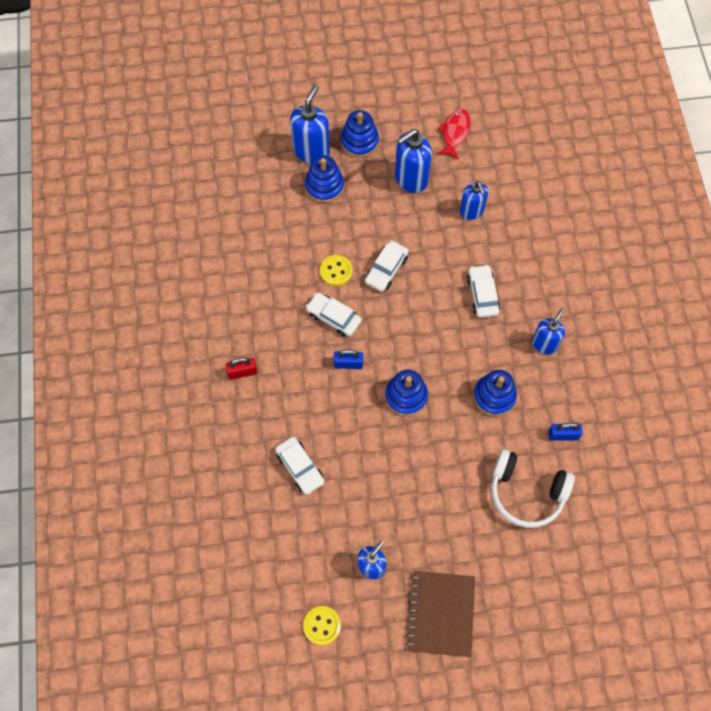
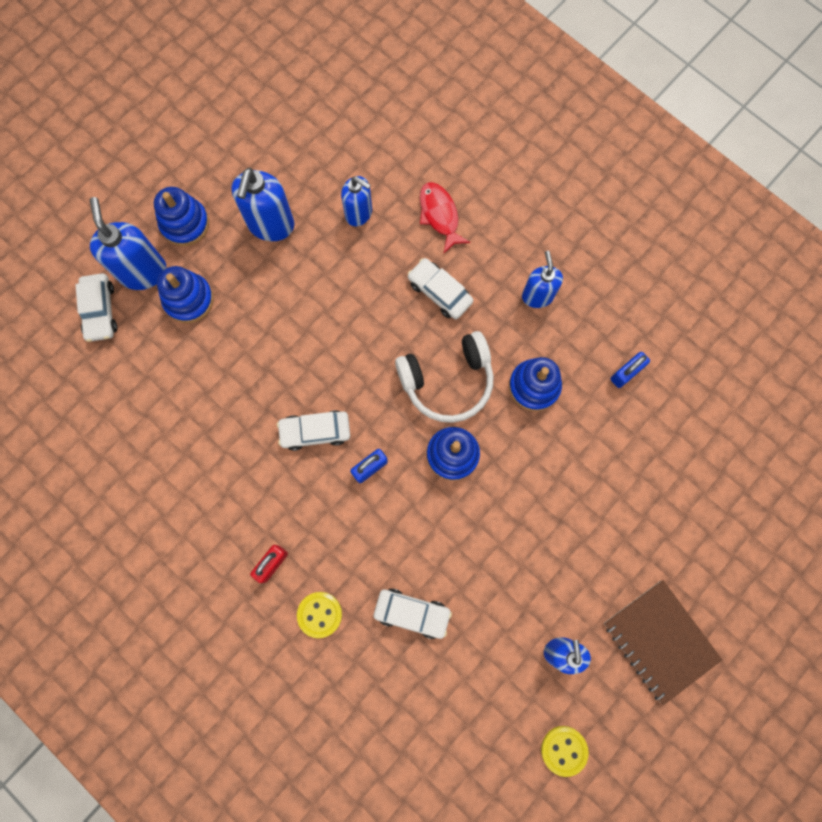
camera: 40 degrees left, 10 degrees up
(336, 271) = (277, 381): yellow button -> yellow button (319, 614)
(386, 269) = (325, 340): white car -> white car (100, 311)
(454, 133) = (274, 142): red fish -> red fish (439, 215)
(526, 492) = (639, 457): white headphones -> white headphones (447, 381)

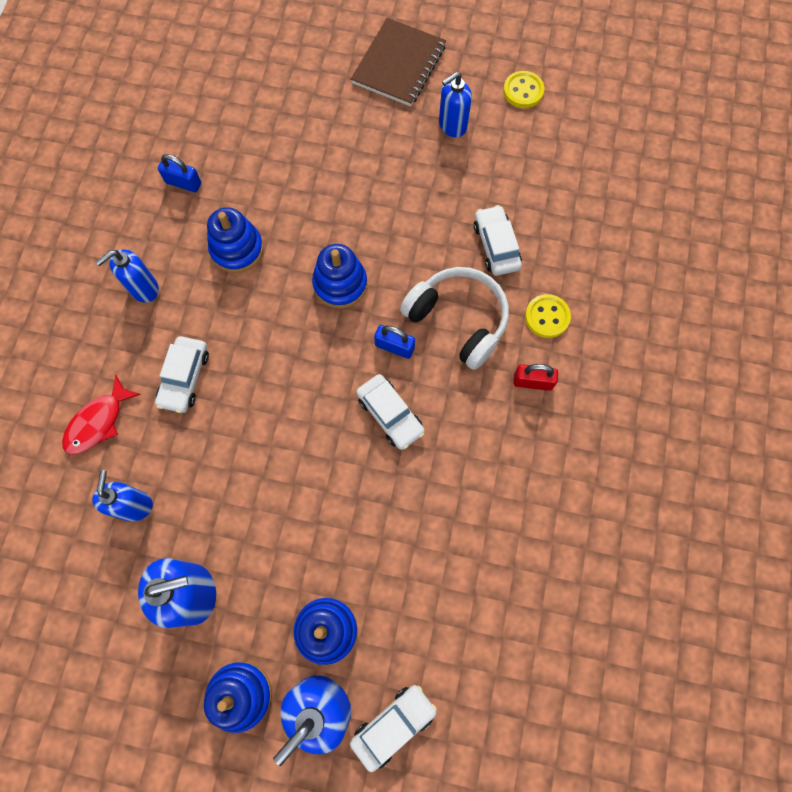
camera: 120 degrees left, 5 degrees down
(447, 381) = (273, 323): white headphones -> white headphones (458, 320)

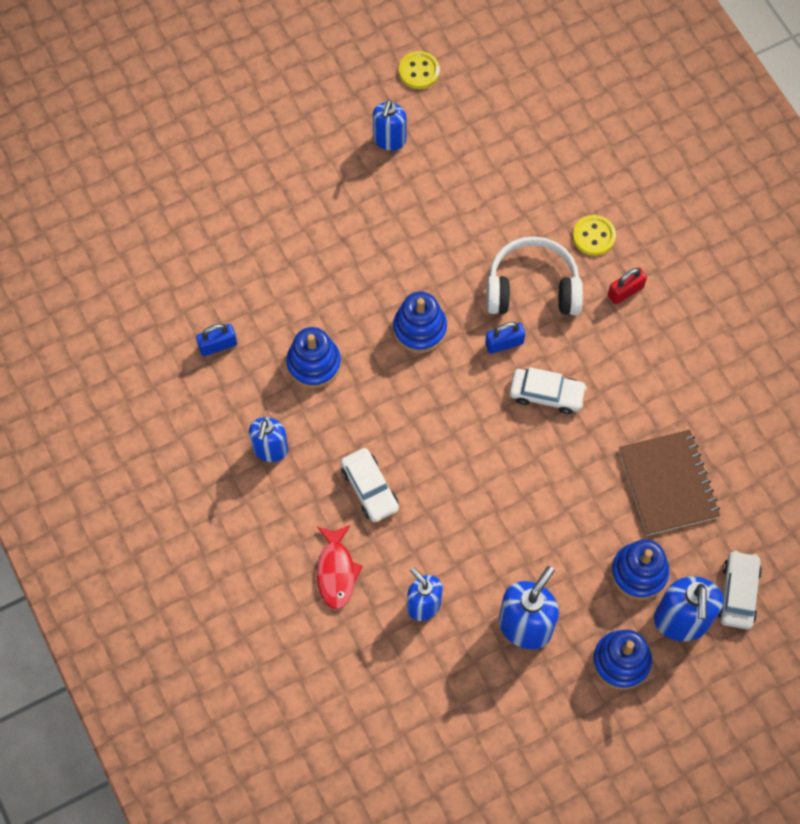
camera: 40 degrees left, 5 degrees down
(399, 64) = (299, 120): brown notebook -> brown notebook (668, 483)
(496, 245) = (509, 210): white car -> none

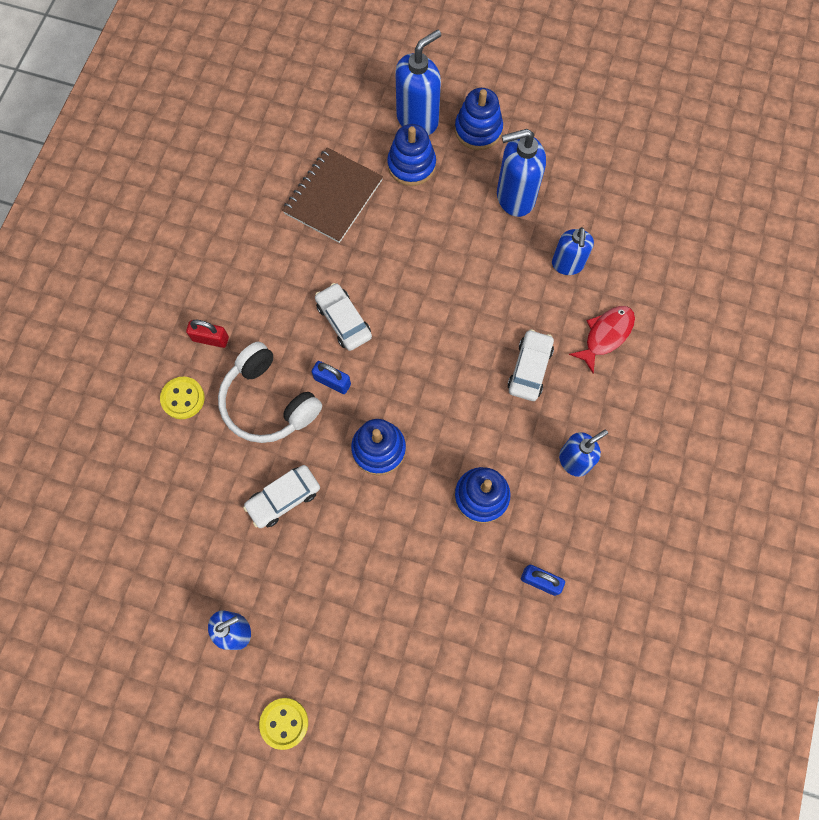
camera: 135 degrees left, 5 degrees up
(419, 71) = (145, 673): yellow button -> yellow button (284, 723)
(738, 593) = (366, 104): white car -> white car (283, 498)

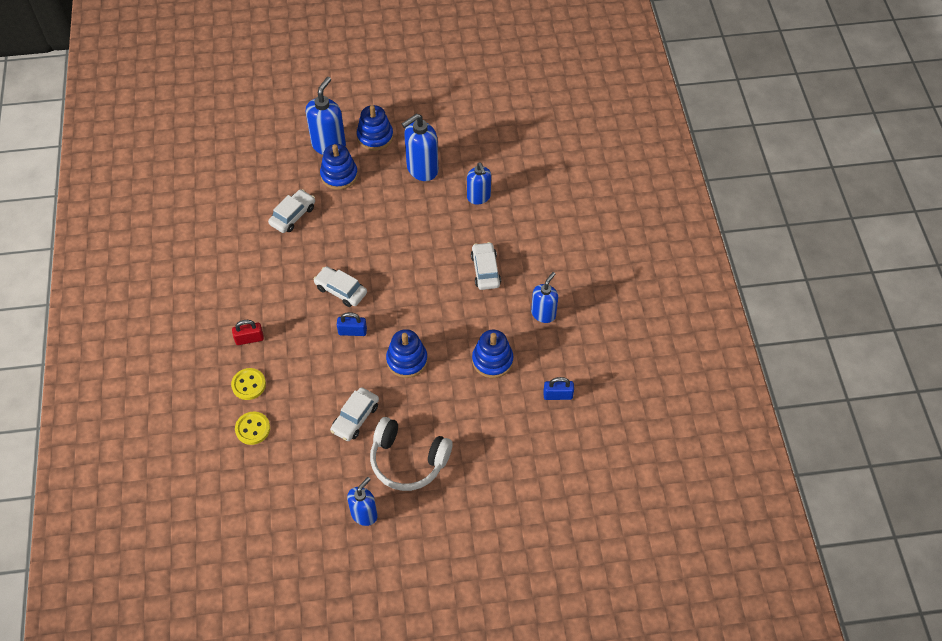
camera: 25 degrees left, 15 degrees down
(268, 402) = (313, 362): white headphones -> white headphones (408, 460)
(284, 723) = (428, 556): yellow button -> yellow button (252, 429)
(333, 196) = (293, 215): brown notebook -> white car
(605, 335) = (526, 230): red fish -> none

